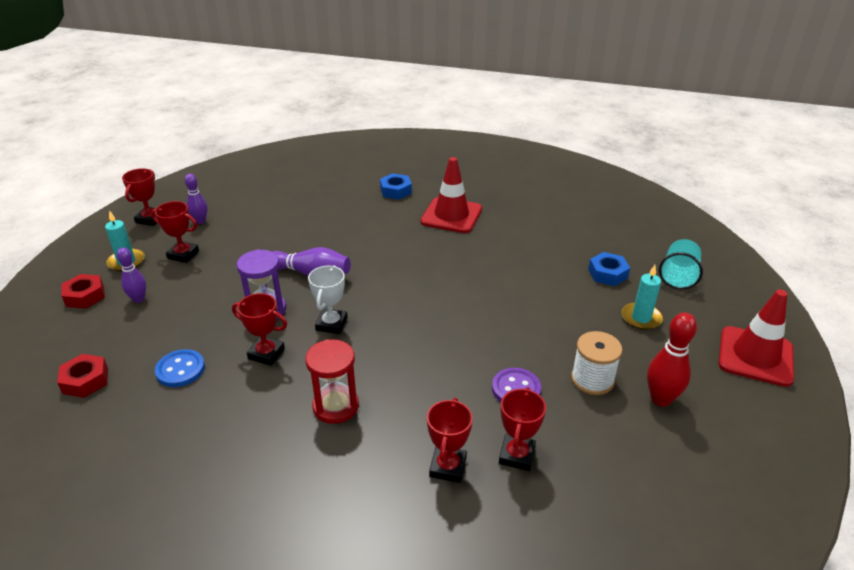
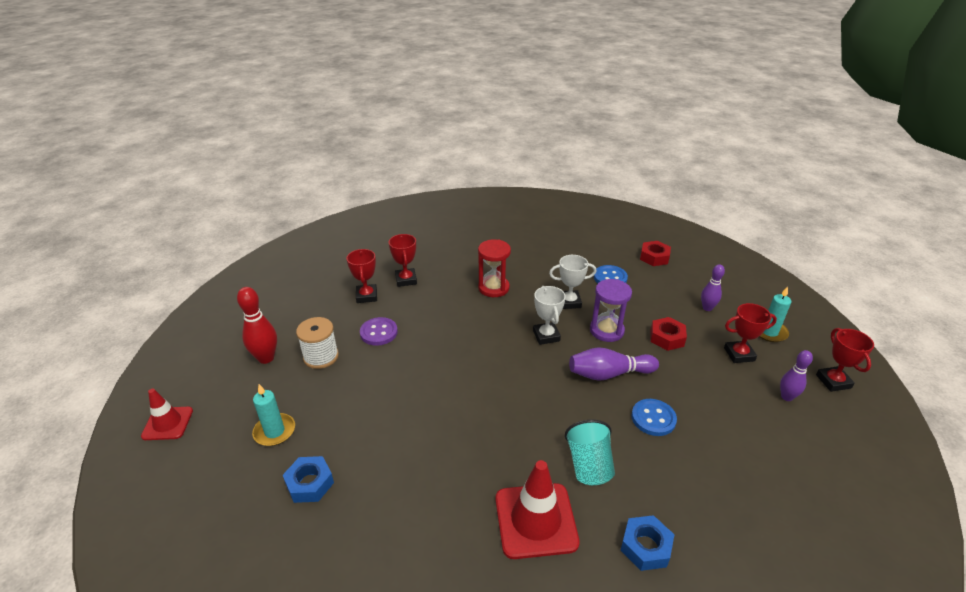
camera: 155 degrees right, 0 degrees up
(85, 296) = (746, 298): red nut -> red nut (667, 338)
(266, 354) = (569, 302): red trophy -> white trophy
(315, 237) = (653, 418): none -> blue button
(678, 276) = (221, 511): turquoise cup -> turquoise cup (589, 465)
(755, 356) = (167, 423): red traffic cone -> red traffic cone, size x0.62

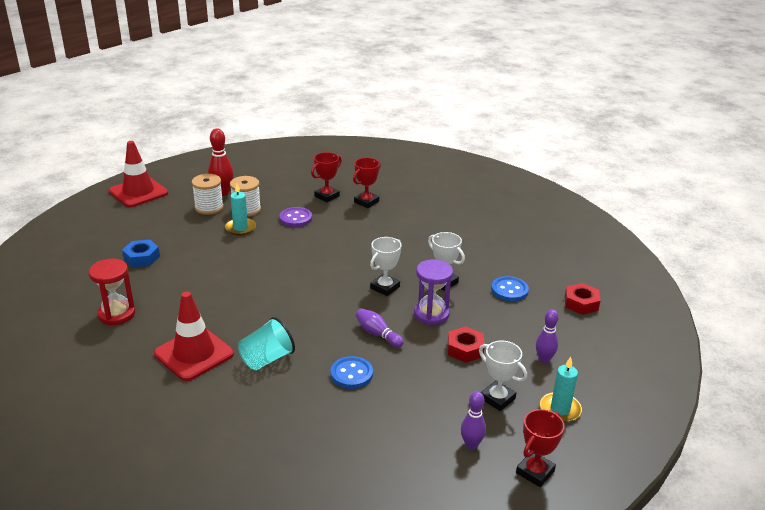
camera: 50 degrees right, 5 degrees down
(167, 423) = (138, 192): red traffic cone -> red traffic cone, size x1.62
(274, 431) = (168, 227): turquoise candle -> turquoise candle (240, 228)
(280, 381) = (209, 207): none -> white spool
(493, 288) = (410, 241): red hourglass -> red hourglass (117, 314)
(609, 374) = (377, 334): purple bowling pin -> purple bowling pin, size x0.66
(645, 547) = (216, 411): blue nut -> none
(739, 354) = (497, 398): red trophy -> white trophy

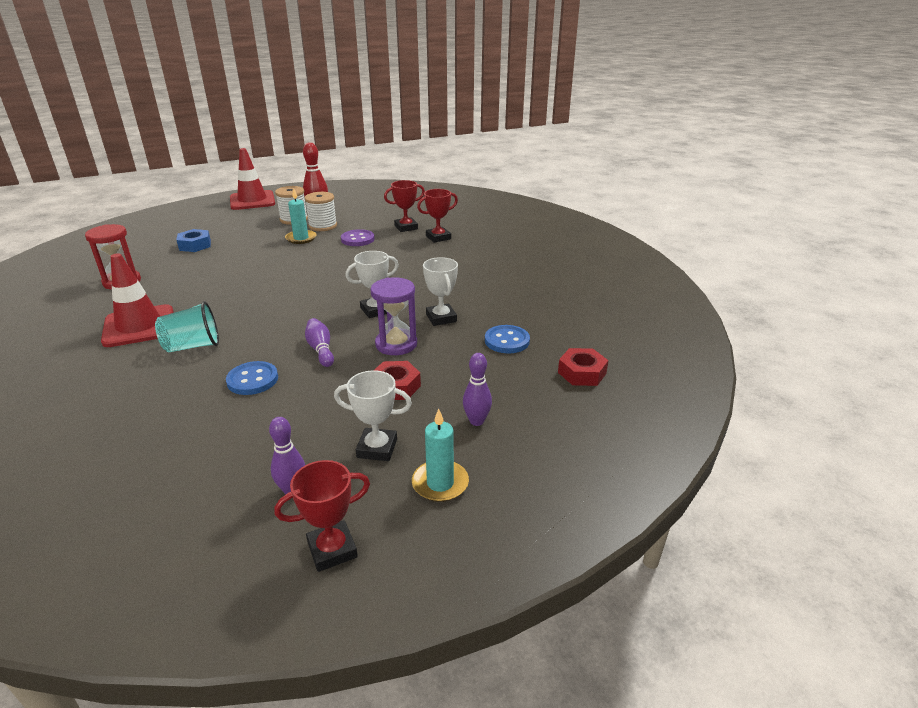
camera: 25 degrees right, 0 degrees up
(497, 398) = (377, 448): white trophy -> white trophy turned 60 degrees counterclockwise

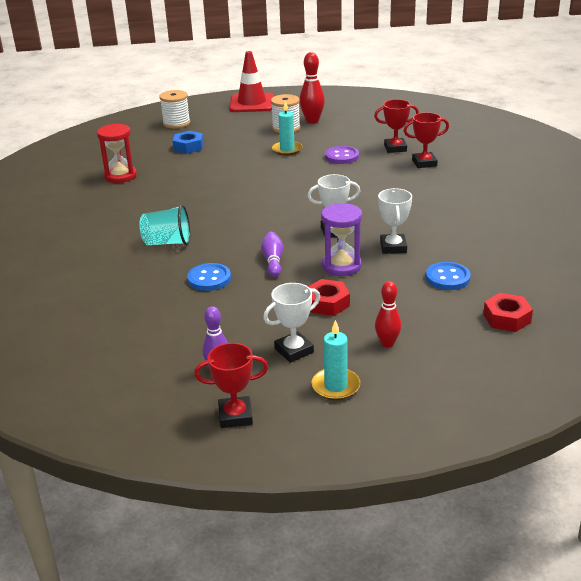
camera: 20 degrees right, 0 degrees up
(139, 326) = (128, 219): red traffic cone -> none
(323, 226) = (312, 138): white spool -> white spool (176, 123)
(377, 448) = (294, 350): white trophy -> white trophy turned 60 degrees counterclockwise
(476, 421) = (387, 343): purple bowling pin -> red bowling pin

